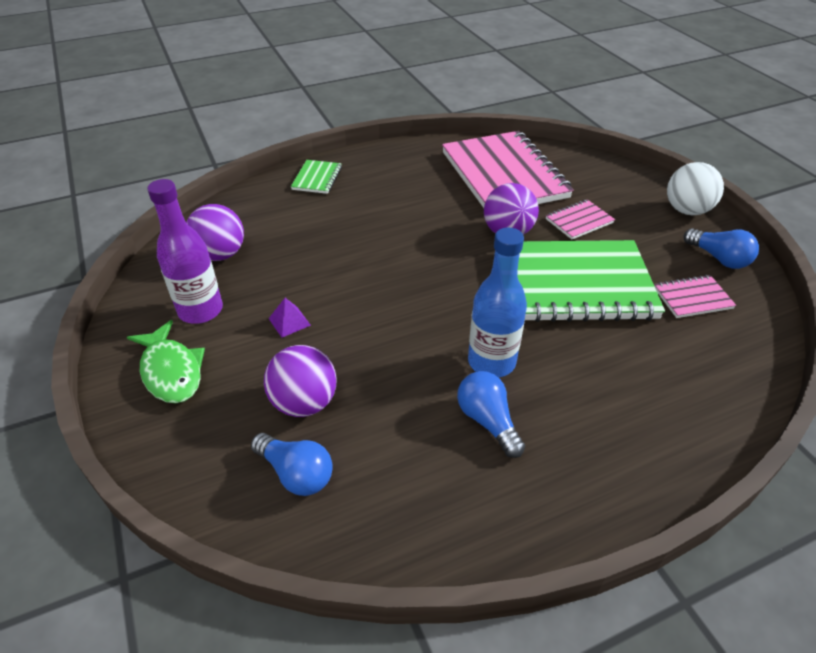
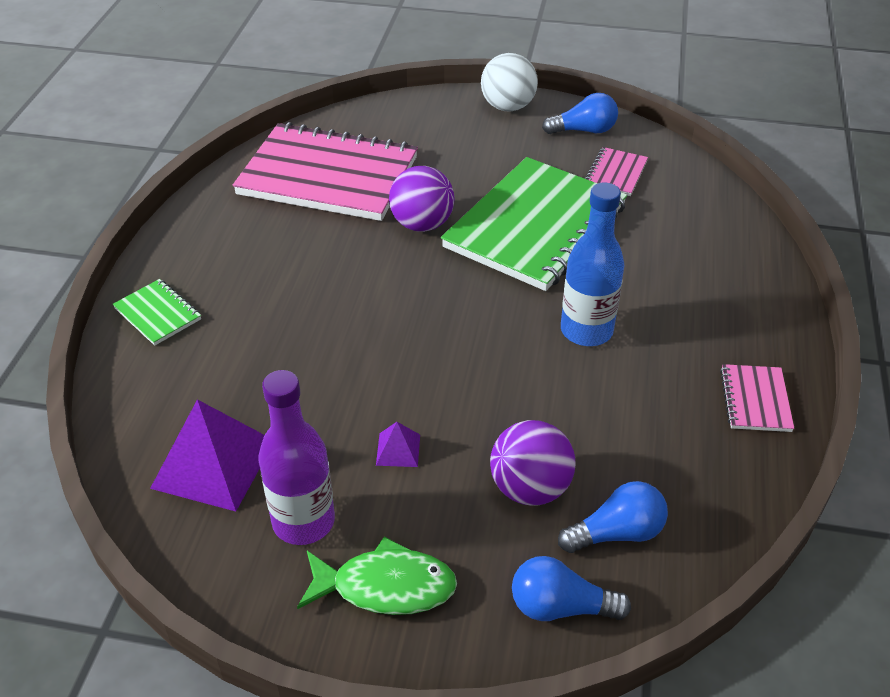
camera: 55 degrees left, 0 degrees up
(220, 254) = (213, 463): purple ball -> purple pyramid
(488, 421) = (653, 370): blue light bulb -> blue light bulb (560, 607)
(579, 221) = (454, 172): pink notebook -> pink notebook (755, 400)

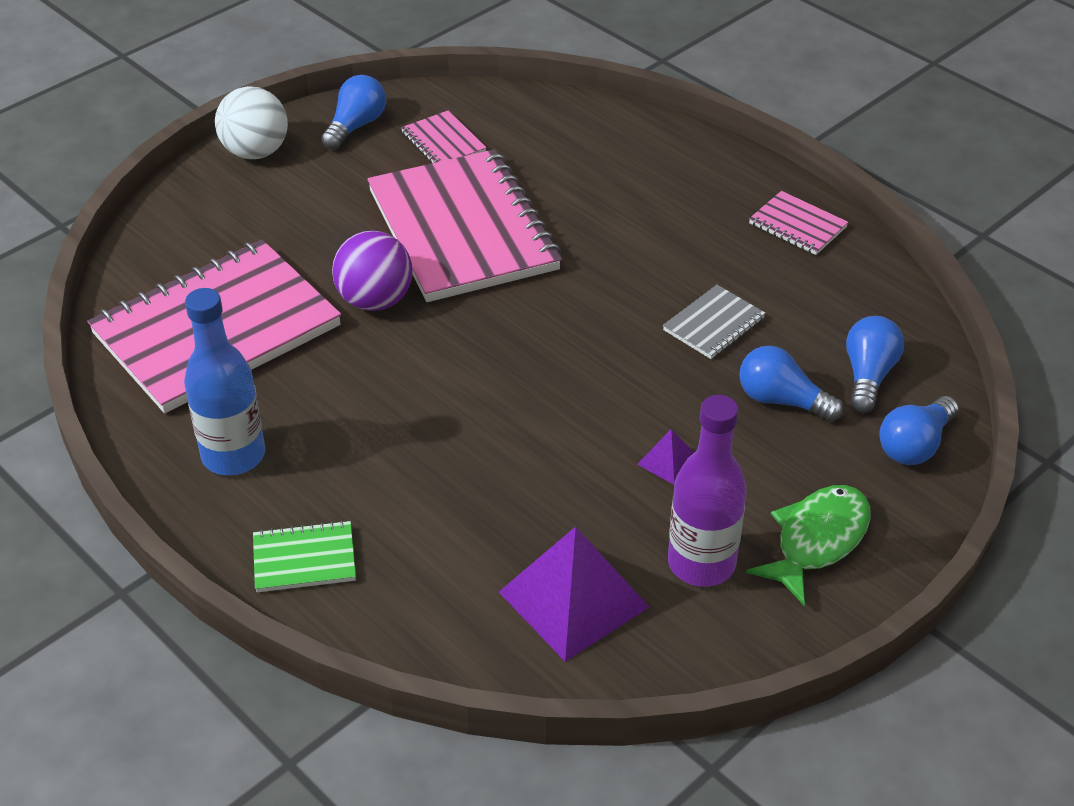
camera: 55 degrees left, 0 degrees up
(530, 488) = (782, 401): purple ball -> blue light bulb
(535, 227) = (462, 230): green notebook -> pink notebook
(577, 404) = (713, 324): none -> grey notebook
(586, 331) = (632, 272): blue bottle -> blue bottle (233, 455)

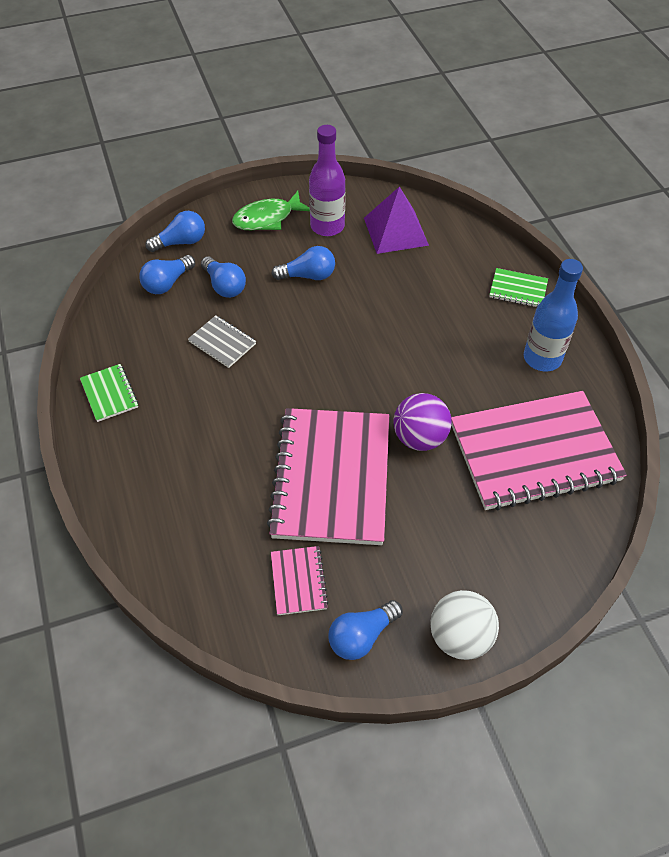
camera: 155 degrees left, 10 degrees up
(668, 461) = (308, 276): purple pyramid -> blue light bulb
(713, 324) = (222, 343): grey notebook -> grey notebook turned 60 degrees clockwise
(797, 225) = (109, 394): pink notebook -> green notebook

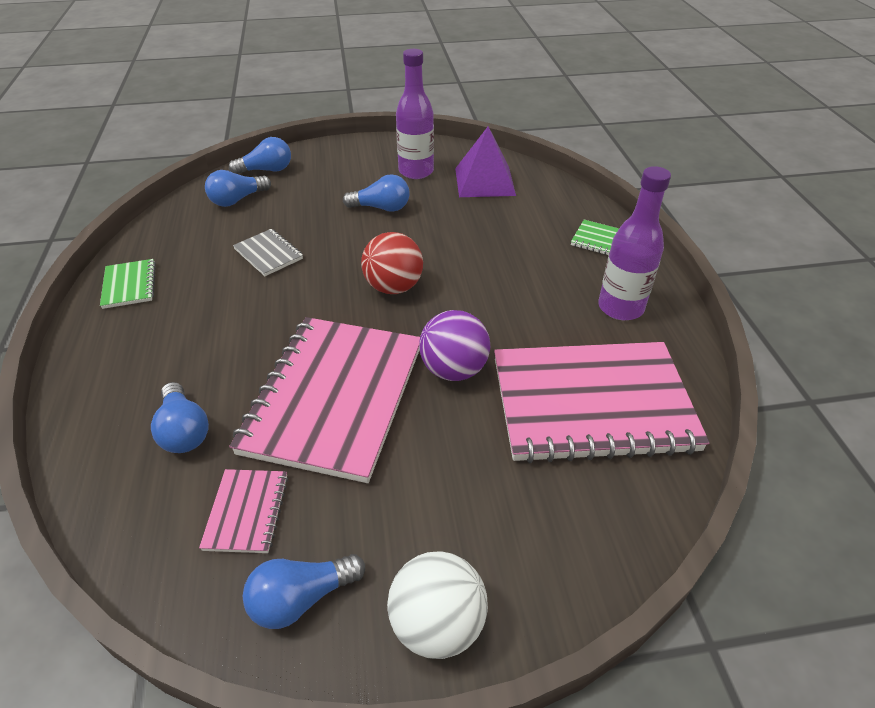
camera: 10 degrees right, 10 degrees down
(224, 286) = (293, 207): blue light bulb -> blue light bulb (184, 430)
(267, 218) = (359, 160): green fish -> none
(346, 363) = (393, 287): none -> red ball
(542, 358) = (620, 308): blue bottle -> purple bottle

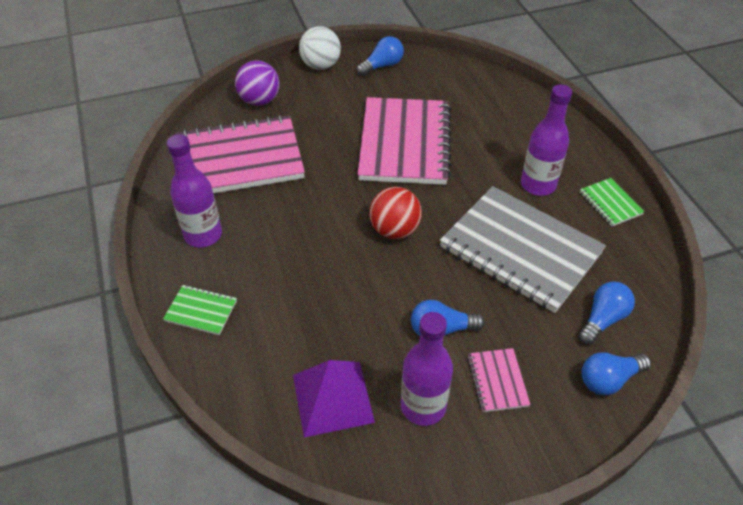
camera: 170 degrees right, 5 degrees up
(184, 430) = (483, 117): blue light bulb -> none
(193, 315) = (538, 185): none -> purple bottle
(247, 512) = (424, 89): pink notebook -> pink notebook (497, 381)
(268, 254) = (520, 250): grey notebook -> grey notebook, size x2.36
(454, 370) = (332, 170): purple ball -> purple ball (260, 100)

